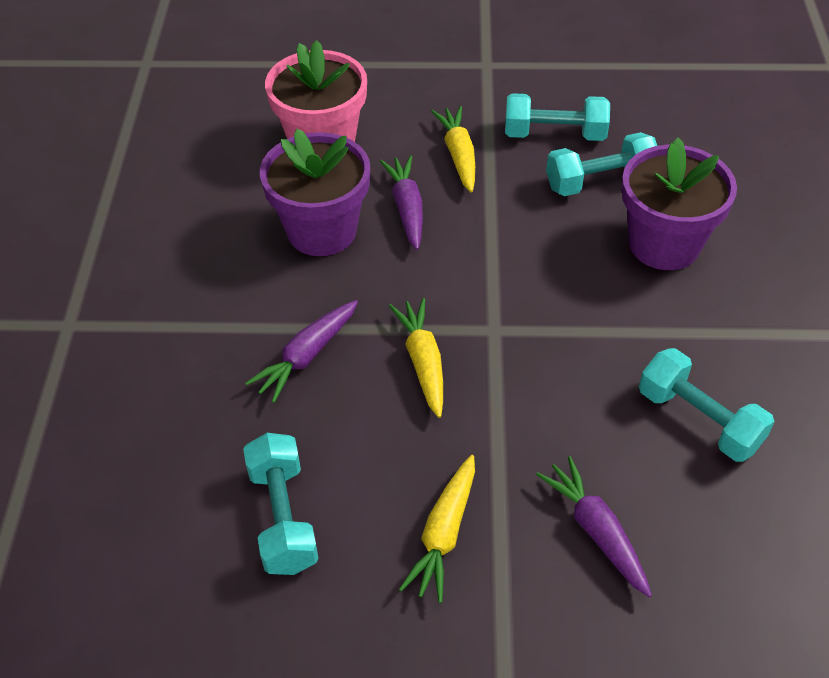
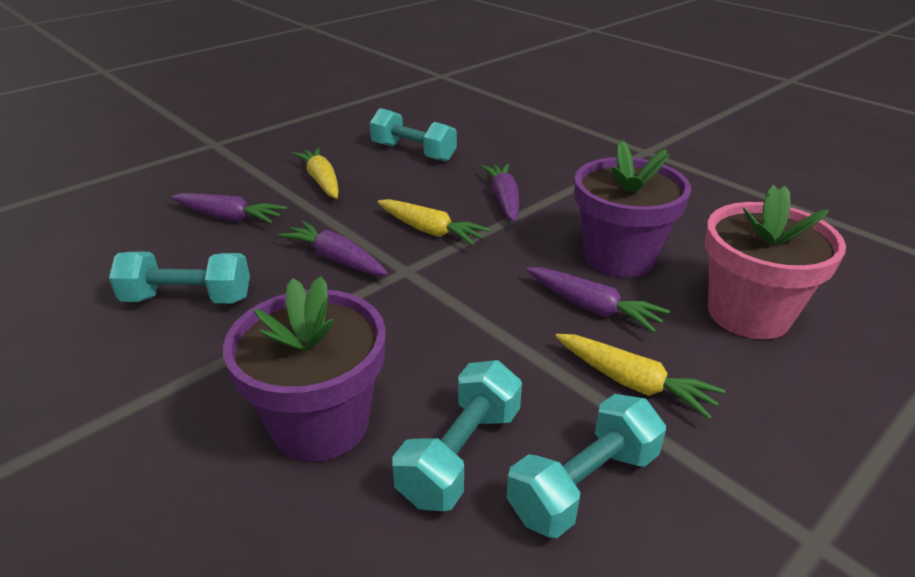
camera: 135 degrees right, 15 degrees down
(538, 383) = (336, 259): none -> purple carrot

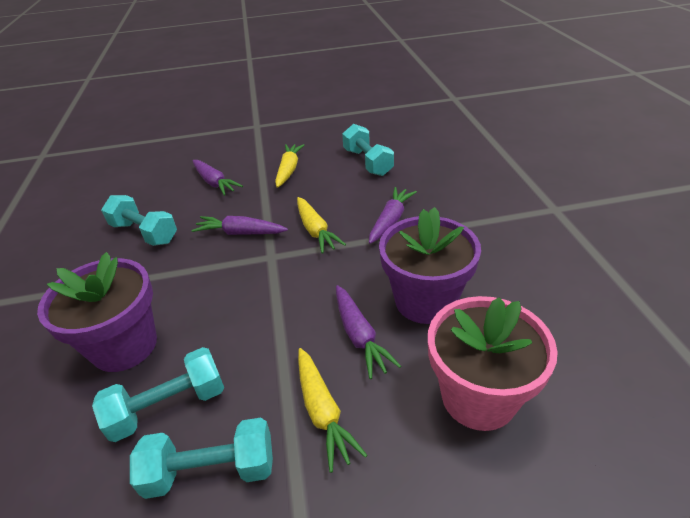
camera: 35 degrees right, 5 degrees up
(336, 259) = (240, 233): purple carrot -> purple carrot turned 60 degrees counterclockwise

